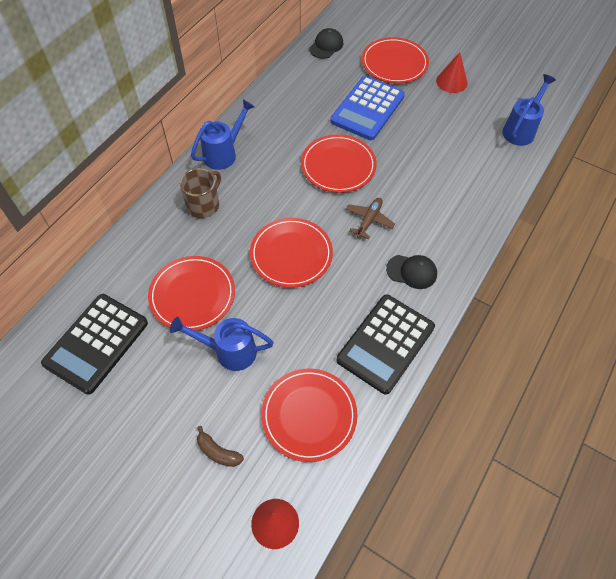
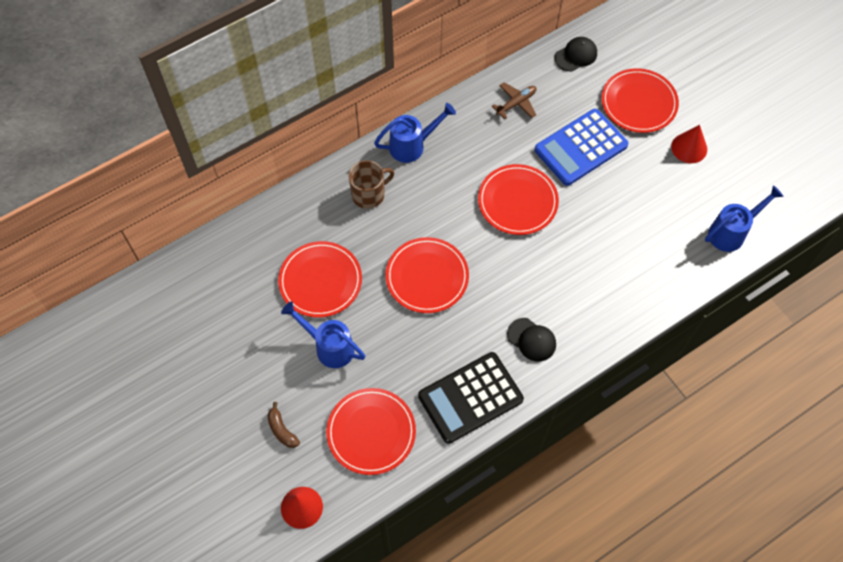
camera: 25 degrees right, 5 degrees up
(96, 343) = (221, 292): black calculator -> none
(369, 220) = (518, 271): brown plane -> brown plane (516, 103)

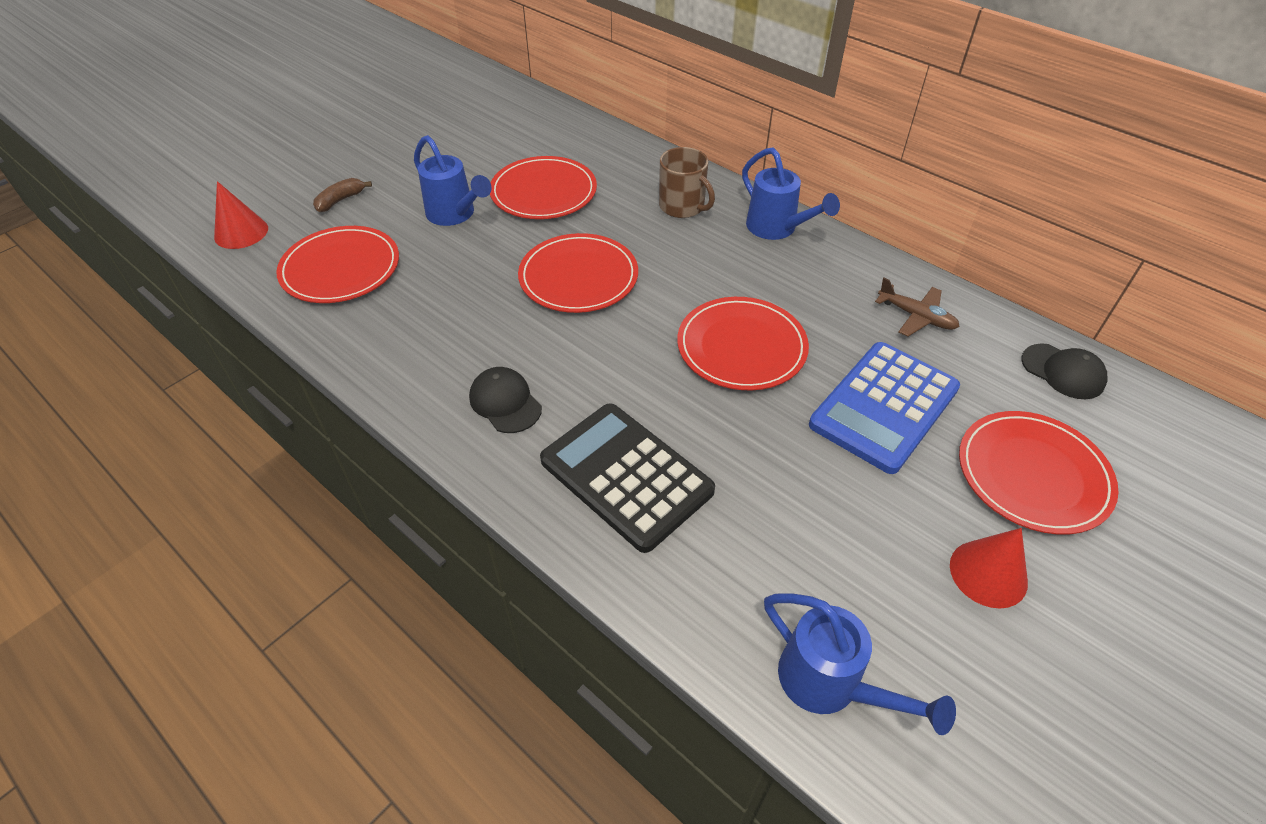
camera: 75 degrees right, 15 degrees down
(329, 347) = (455, 215): blue watering can -> blue watering can turned 120 degrees clockwise
(470, 398) = (398, 351): black calculator -> black calculator (626, 476)
(531, 339) = (505, 402): black cap -> black cap turned 120 degrees clockwise
(581, 148) = (884, 407): blue calculator -> blue calculator turned 90 degrees counterclockwise

